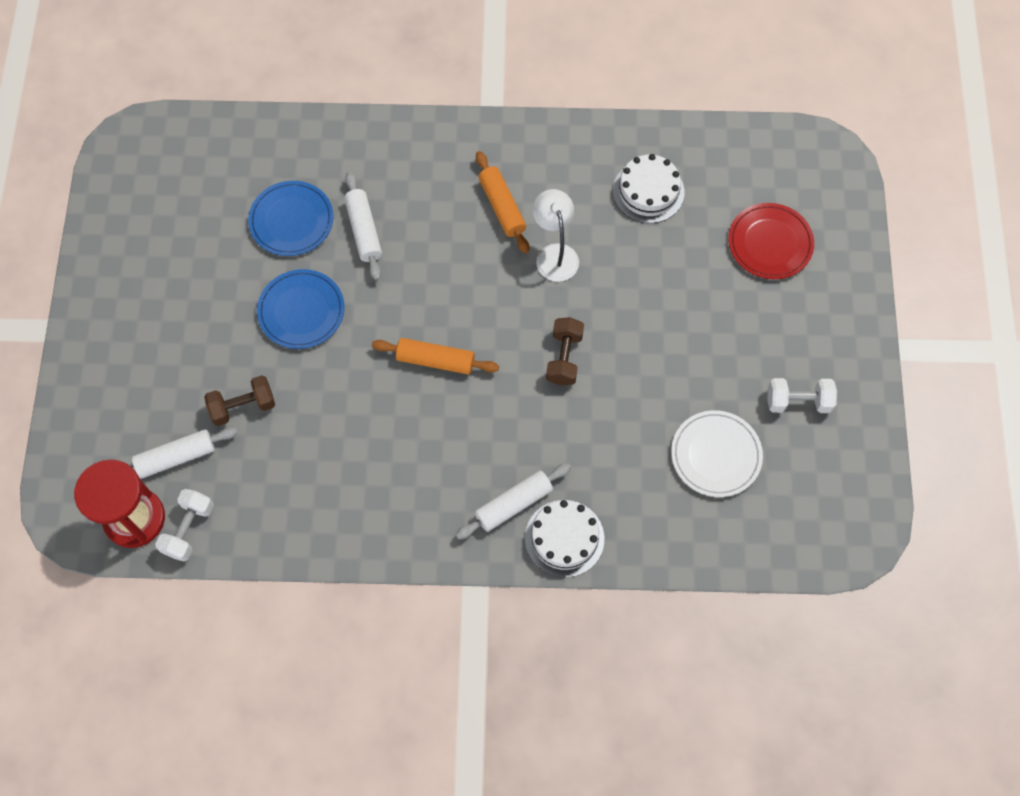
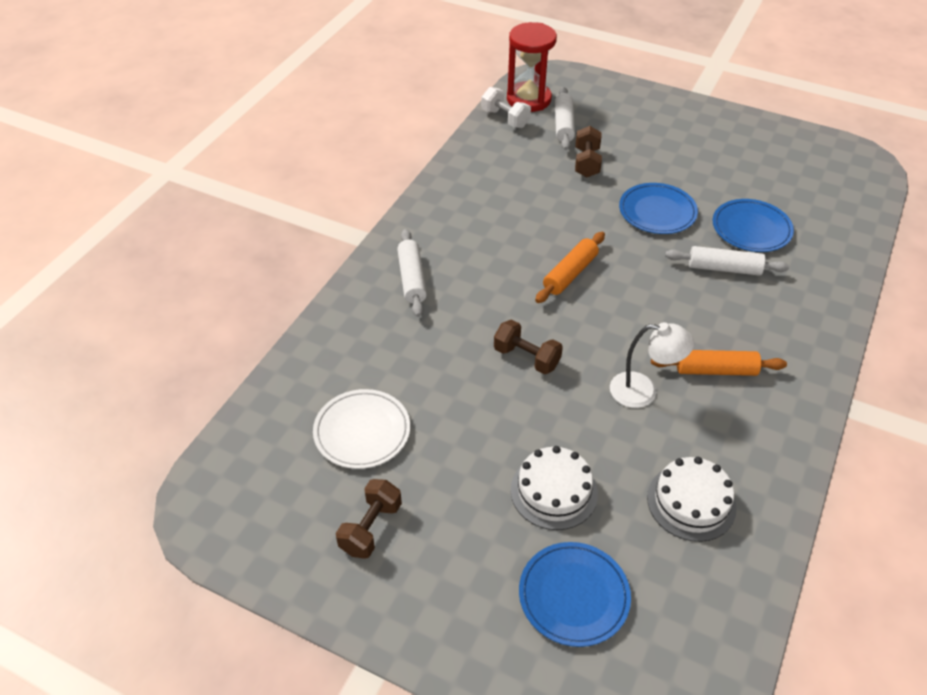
camera: 115 degrees right, 20 degrees down
(564, 538) = (362, 298): white cake -> white cake (554, 491)
(770, 243) = (573, 595): red plate -> blue plate
(798, 401) = (371, 528): white dumbbell -> brown dumbbell

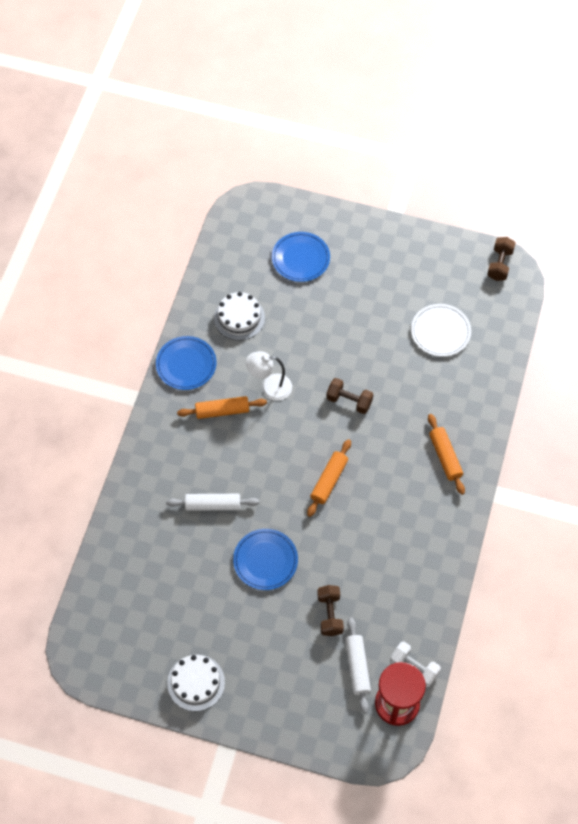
camera: 170 degrees right, 15 degrees up
(371, 528) = (416, 276): brown dumbbell -> brown dumbbell (499, 264)
(412, 279) = (445, 457): white rolling pin -> orange rolling pin
(554, 491) = (318, 312): white cake -> white cake (196, 682)
(751, 229) = (189, 553): blue plate -> blue plate (186, 364)

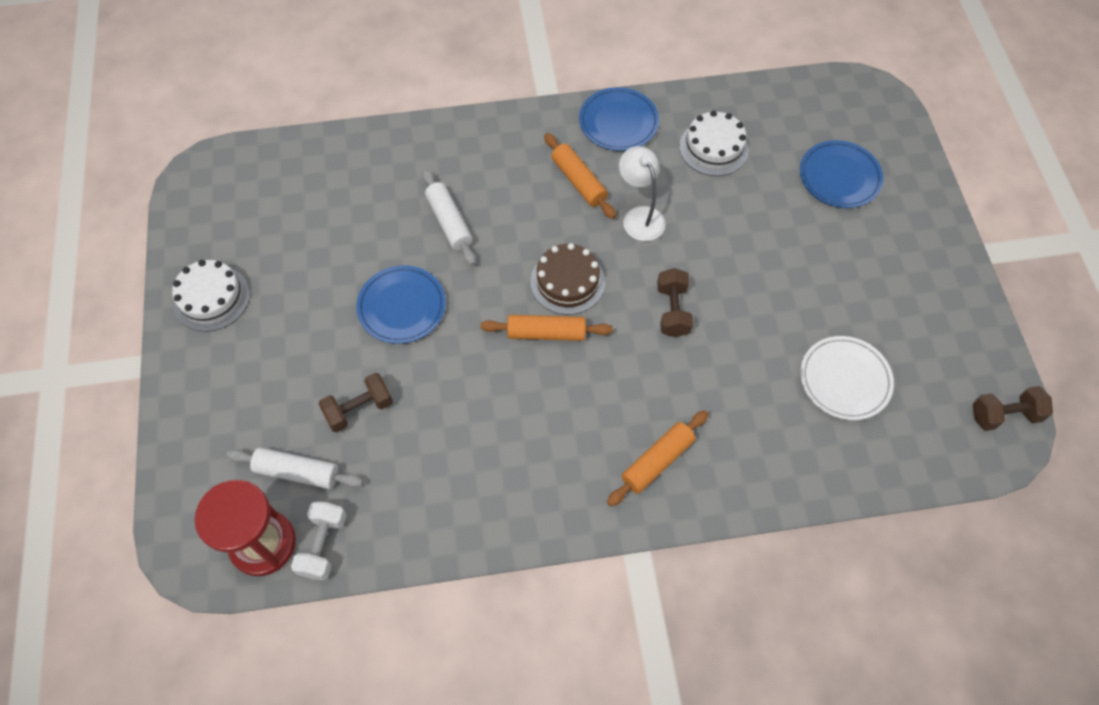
camera: 65 degrees right, 0 degrees up
(297, 452) = (567, 282): none -> brown cake
(357, 667) = (297, 472): white rolling pin -> white rolling pin turned 45 degrees clockwise

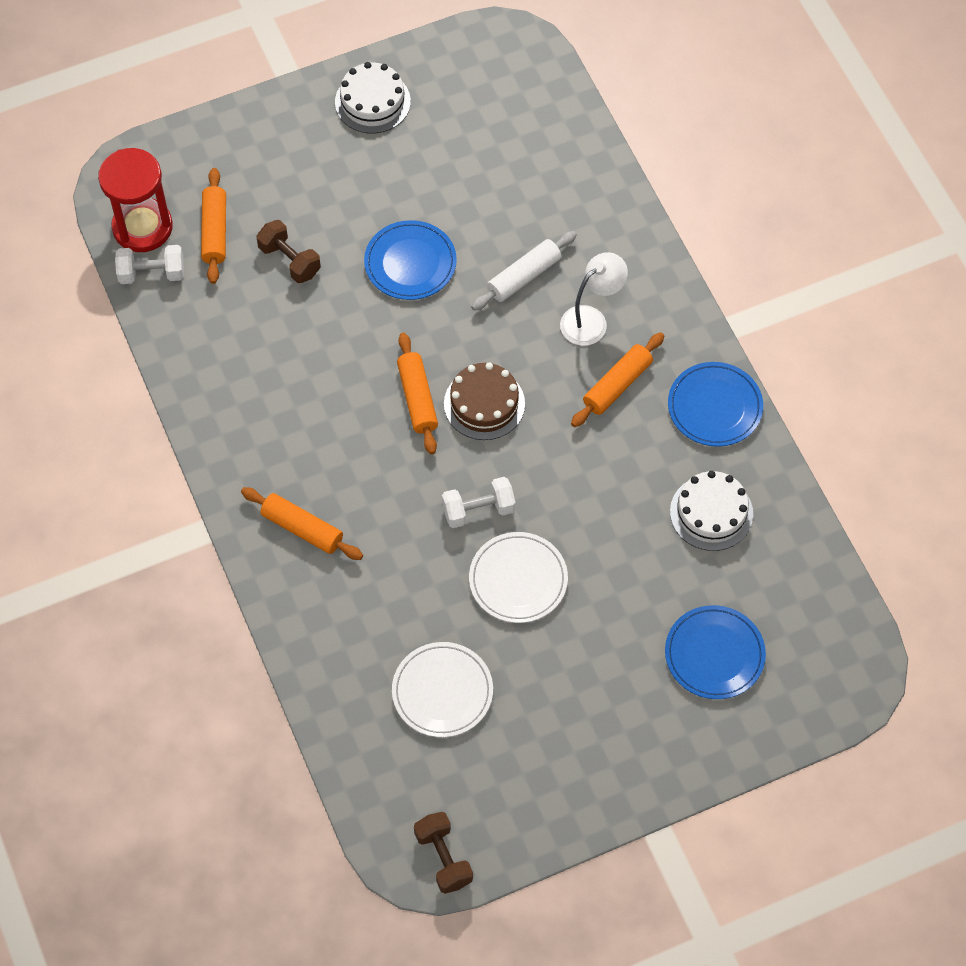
camera: 75 degrees right, 0 degrees up
(297, 472) = (215, 231): white rolling pin -> orange rolling pin
(639, 216) = (590, 455): white lamp -> white lamp (591, 320)
(672, 310) = (478, 510): brown dumbbell -> white dumbbell
(746, 296) = (518, 579): none -> white plate

